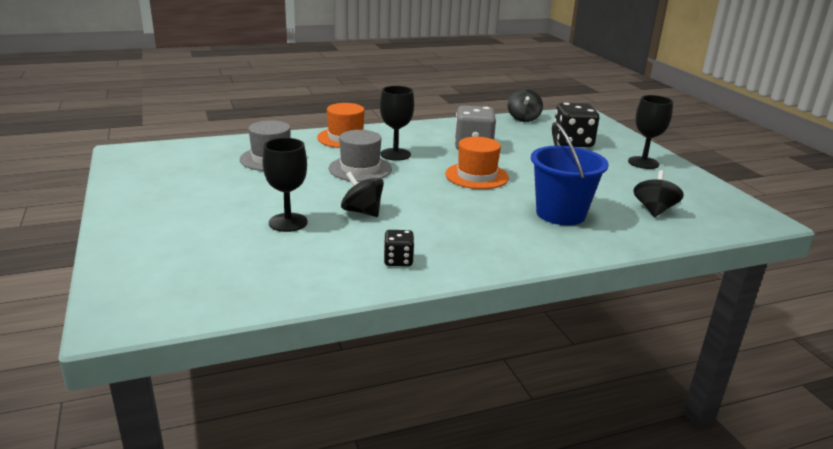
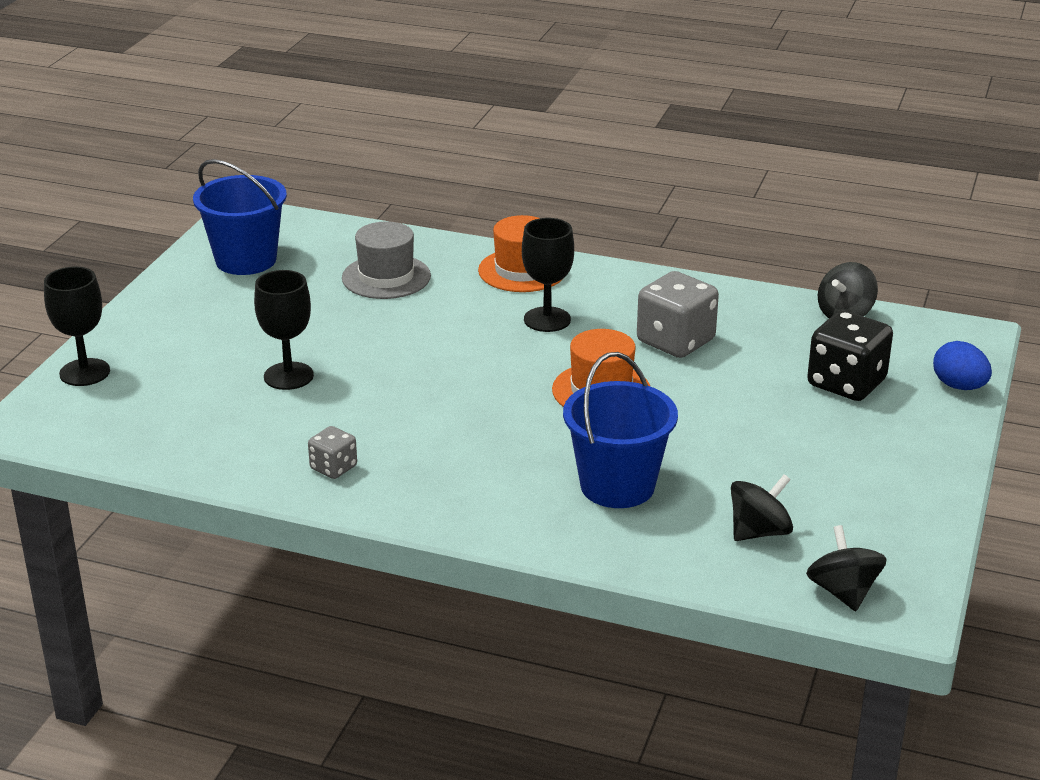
camera: 40 degrees right, 5 degrees up
(161, 173) = (246, 260): none -> blue bucket
(360, 169) = (469, 328): grey hat -> none
(362, 212) = (384, 392): black spinning top -> black spinning top (843, 592)
(398, 260) = (333, 468): black dice -> grey dice
(614, 132) = (959, 386): none -> blue egg
(643, 163) = (896, 457): black goblet -> black goblet (84, 372)

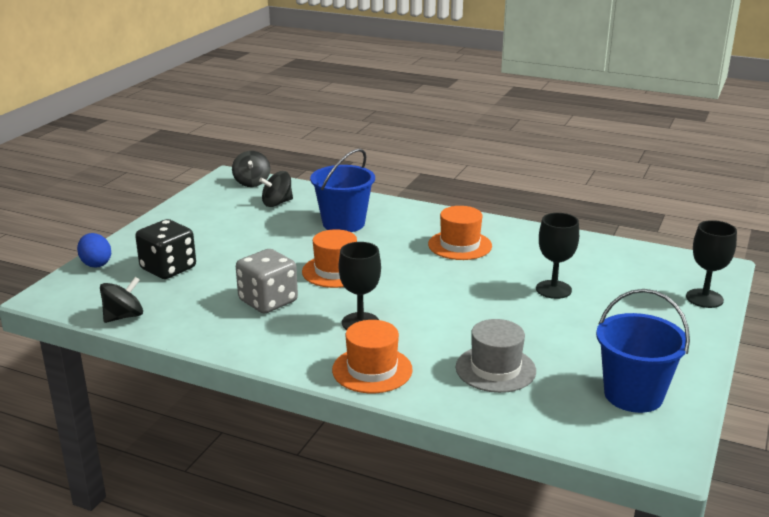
camera: 175 degrees left, 5 degrees down
(333, 468) = (507, 238): grey dice -> none
(415, 448) = (460, 245): none -> orange hat

